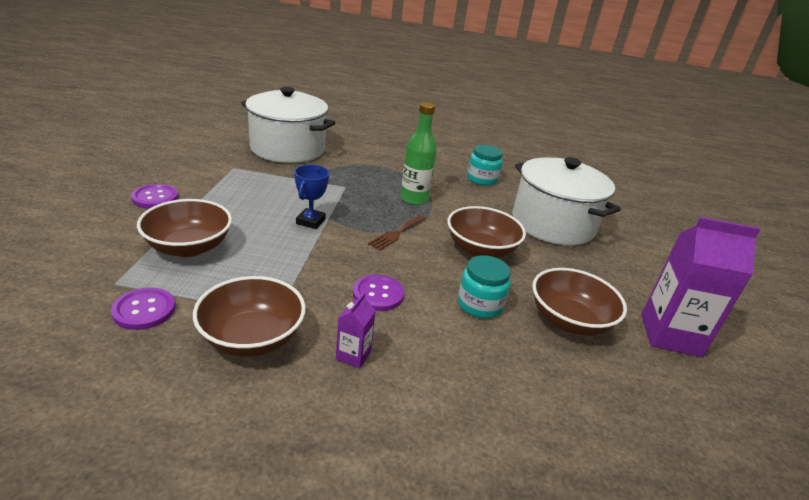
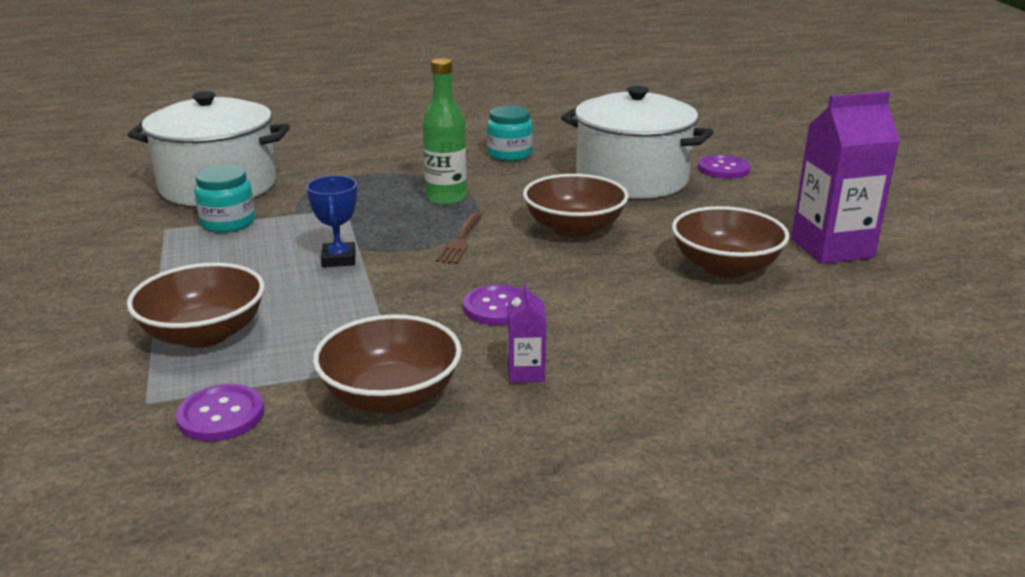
camera: 20 degrees left, 5 degrees down
(155, 198) = (89, 295): purple button -> purple button (723, 169)
(479, 304) = (620, 281): turquoise jar -> turquoise jar (228, 223)

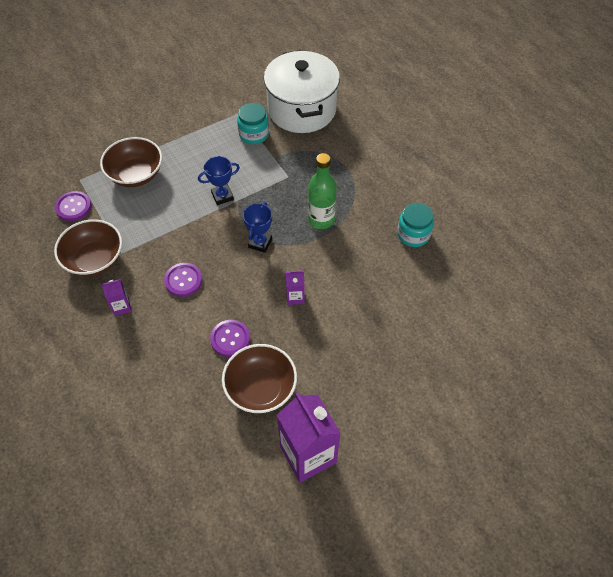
camera: 75 degrees right, 30 degrees up
(460, 241) = (260, 243): brown fork -> blue trophy
(574, 228) = (295, 297): brown bowl -> purple carton
(631, 179) = (393, 317): white pot -> none
(723, 169) = (439, 377): purple button -> purple button (230, 339)

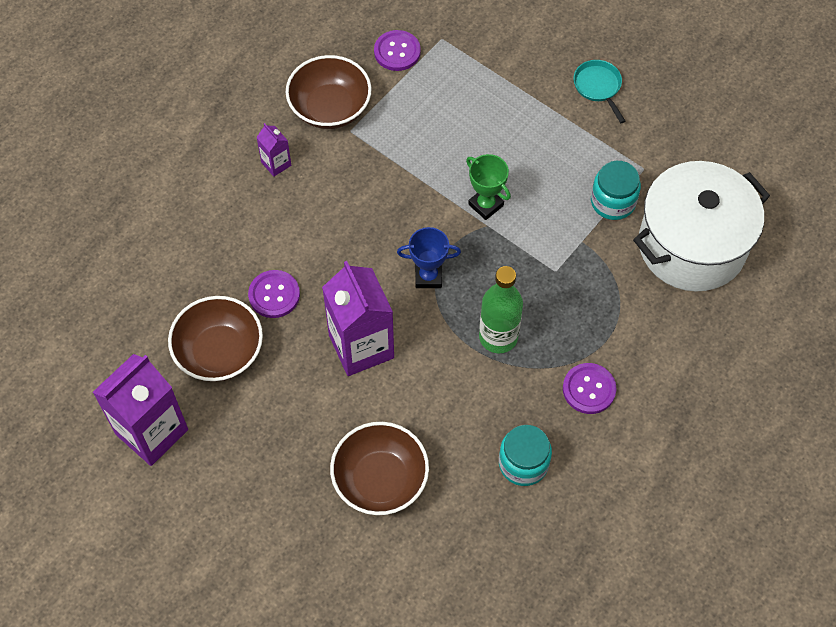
camera: 70 degrees right, 5 degrees up
(136, 174) = (477, 94): brown bowl -> brown bowl (380, 479)
(168, 114) = (598, 87): none -> turquoise pan
(183, 280) = (337, 213): purple button -> purple button (589, 389)
(222, 196) = (485, 205): blue trophy -> green trophy
(295, 297) = (361, 346): purple carton -> purple carton, size x2.15

